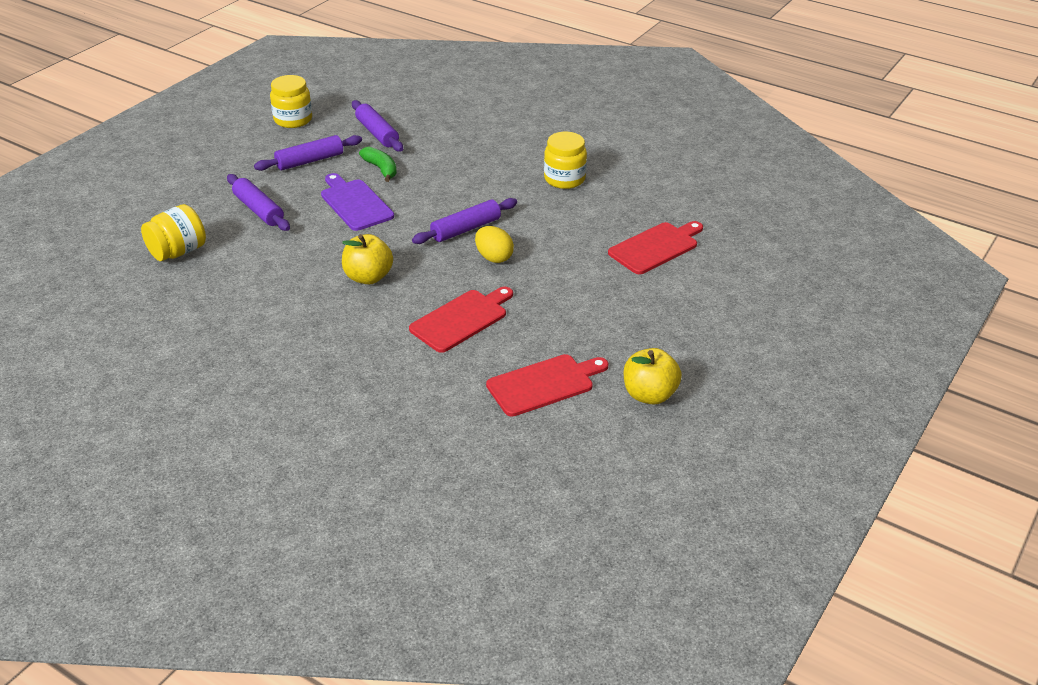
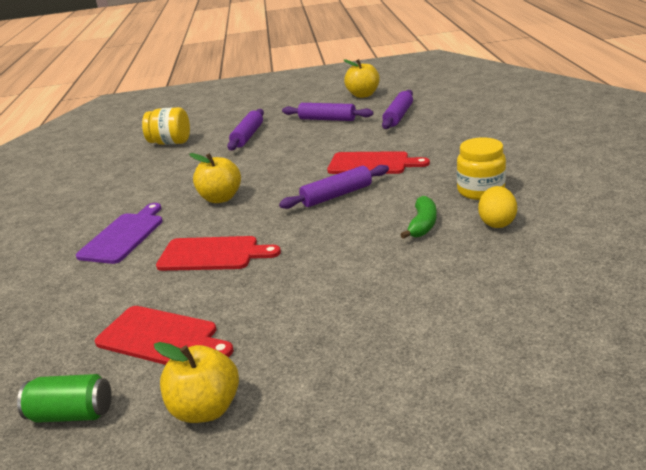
camera: 55 degrees right, 10 degrees down
(293, 120) = (363, 95): yellow jar -> yellow apple
(355, 203) = (303, 152): purple cutting board -> purple cutting board (124, 236)
(381, 169) = (358, 137): green banana -> green banana (422, 225)
(466, 229) = (337, 195): purple rolling pin -> purple rolling pin turned 45 degrees counterclockwise
(494, 257) = (316, 223): yellow egg -> yellow egg (497, 223)
(582, 450) = (72, 414): none -> green can
(656, 247) = (463, 280): red cutting board -> red cutting board (372, 164)

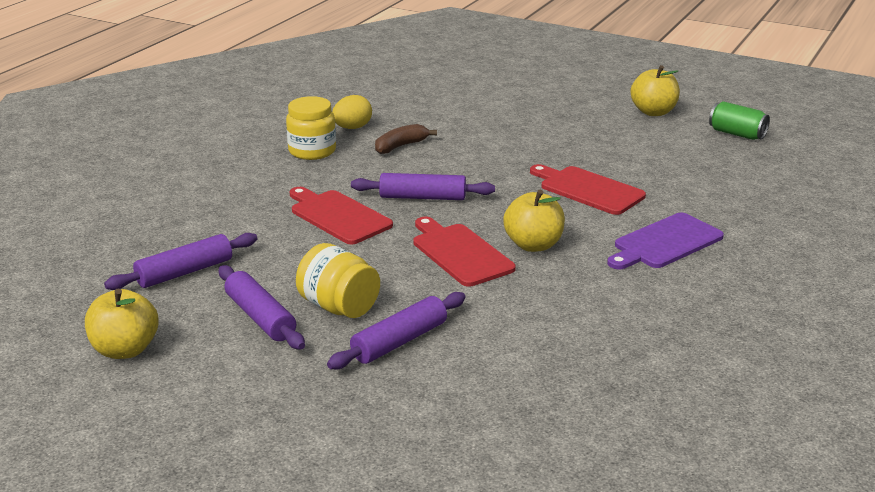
camera: 150 degrees left, 0 degrees up
(161, 337) = (664, 150): red cutting board -> red cutting board (460, 253)
(170, 143) = (520, 394): yellow jar -> yellow jar (339, 307)
(422, 225) = (401, 146): green banana -> brown banana

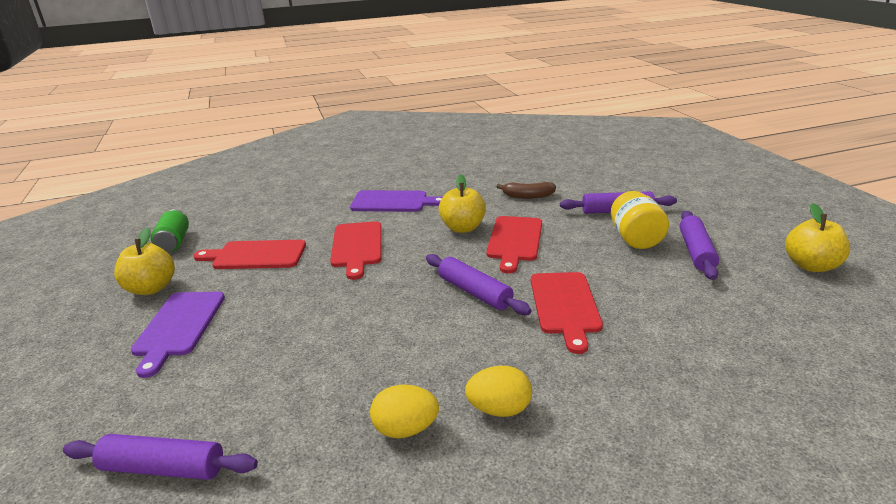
camera: 135 degrees left, 0 degrees up
(185, 272) = (743, 307): purple rolling pin -> purple rolling pin (163, 468)
(312, 151) = (499, 409): yellow jar -> yellow egg
(401, 146) = (403, 363): brown banana -> brown banana (527, 196)
(575, 108) = (179, 326): none -> purple cutting board
(647, 152) = (255, 255): none -> red cutting board

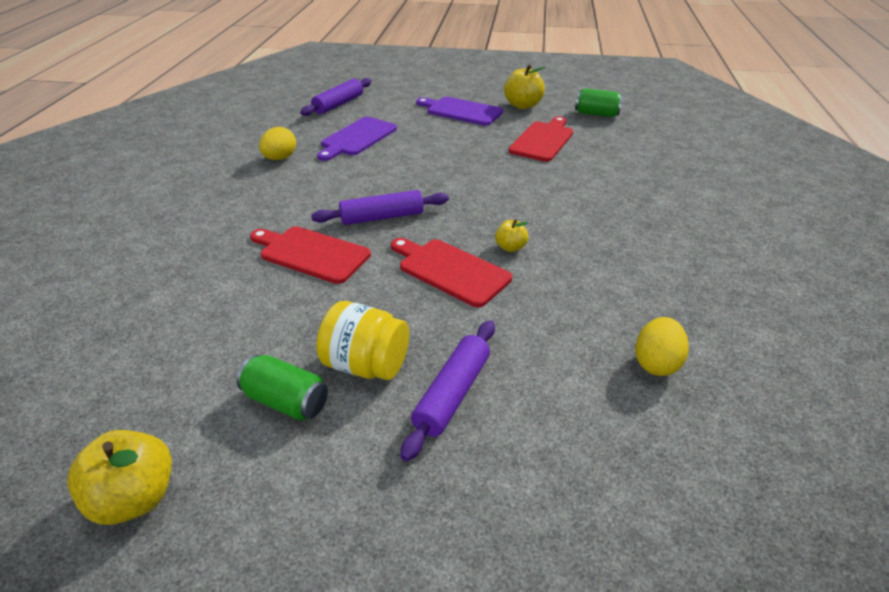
camera: 115 degrees right, 10 degrees up
(357, 246) = (520, 182): red cutting board -> none
(393, 202) = (616, 222): purple cutting board -> purple cutting board (357, 138)
(462, 228) = (510, 247): yellow apple -> yellow apple, size x0.56
(499, 409) = (252, 188): yellow egg -> yellow egg (656, 363)
(527, 196) = (566, 329): brown banana -> none
(696, 252) = (286, 401): purple rolling pin -> green can

